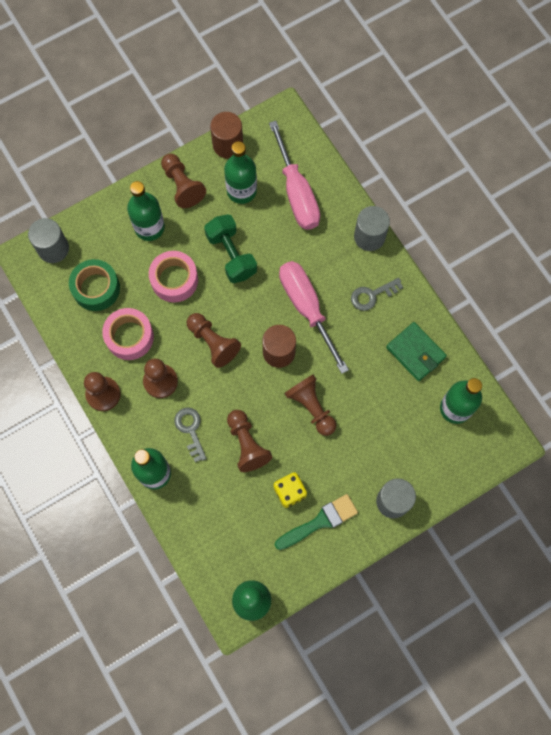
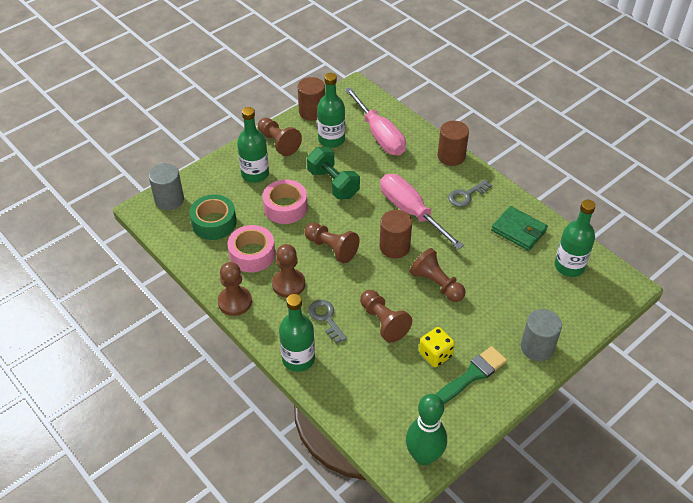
camera: 10 degrees left, 25 degrees down
(369, 237) = (451, 156): grey cylinder -> brown cylinder

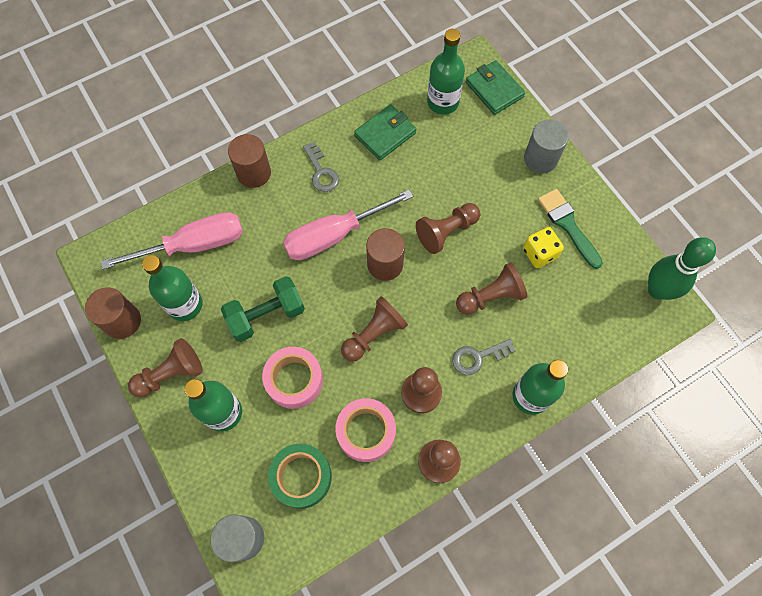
camera: 80 degrees left, 20 degrees up
(600, 303) = (494, 90): none -> green wallet

